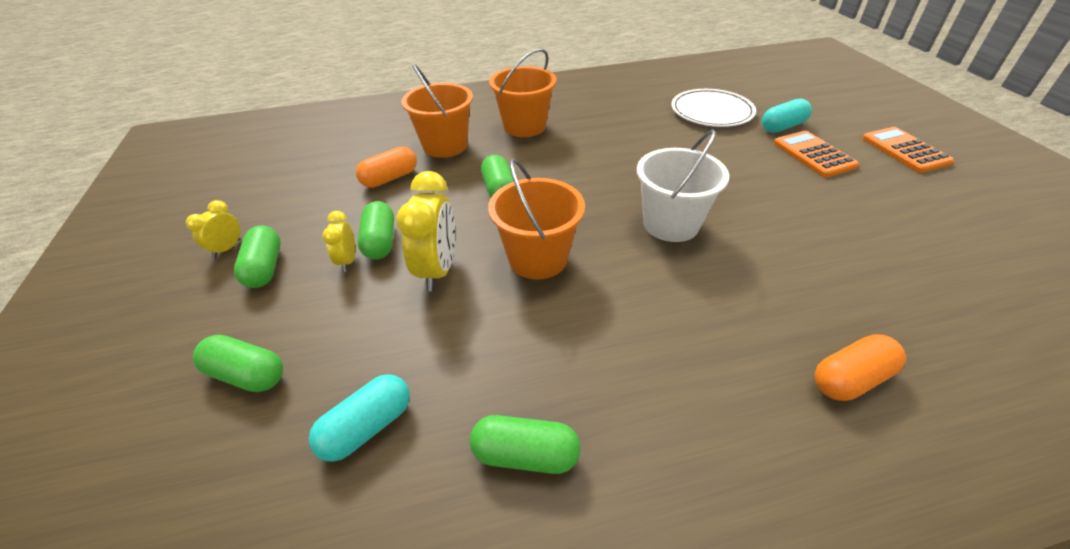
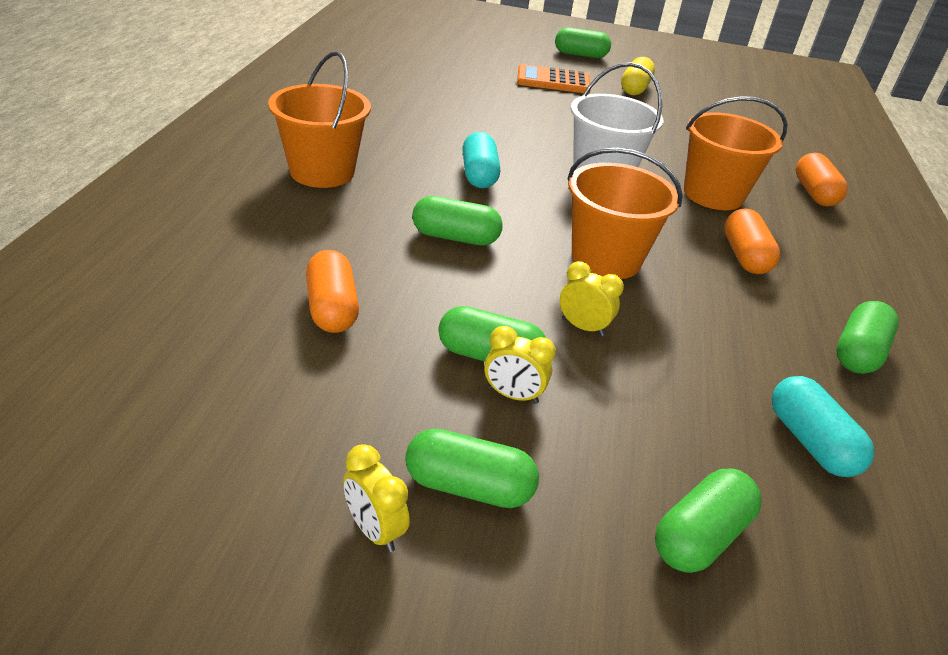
camera: 70 degrees left, 5 degrees down
(438, 270) = (583, 327): yellow clock -> yellow clock, size x0.54
(445, 146) = (295, 239): orange bucket -> orange bucket (713, 195)
(628, 340) = (745, 256): none -> orange capsule
(711, 112) = (431, 78): white plate -> none
(782, 127) = (496, 69): turquoise capsule -> turquoise capsule (479, 175)
(890, 197) = (634, 88): none -> yellow capsule
(904, 150) = (580, 55): orange calculator -> green capsule

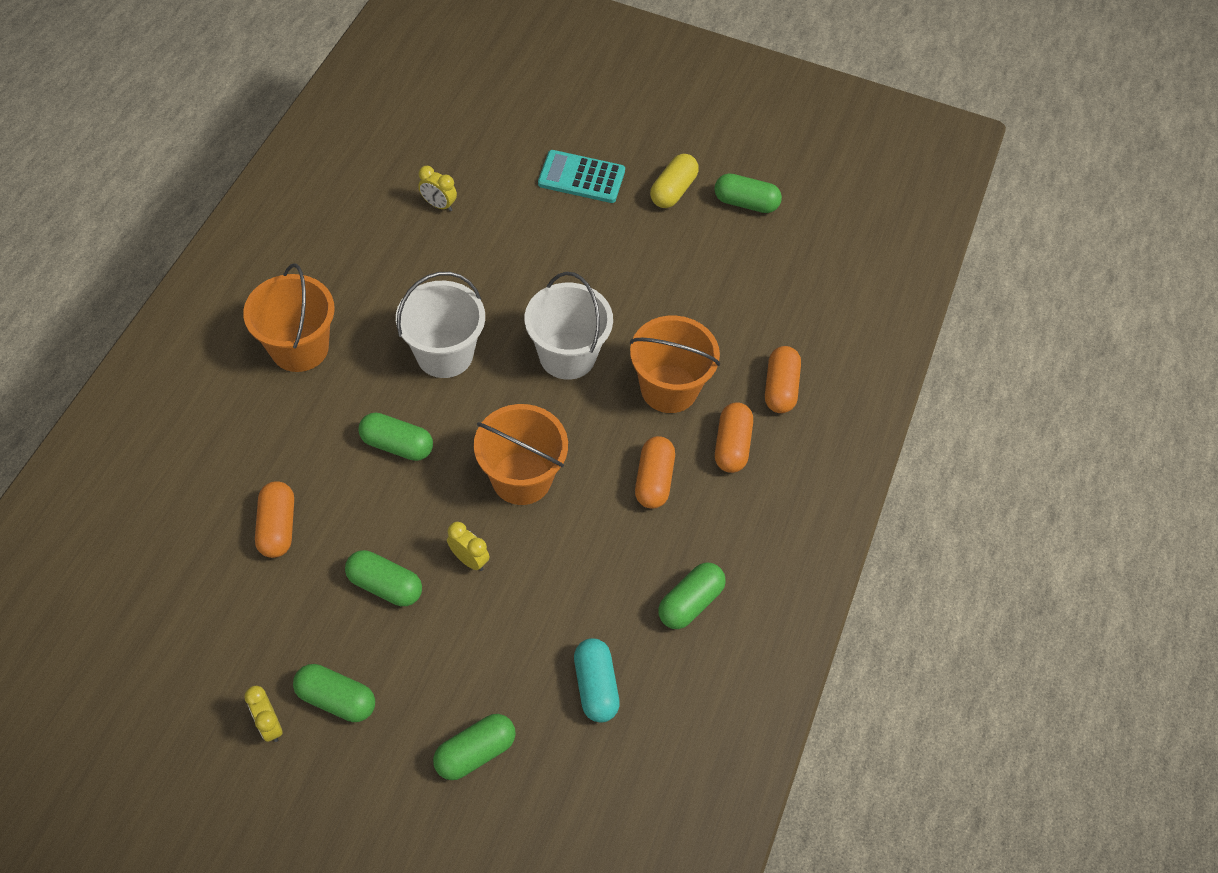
camera: 10 degrees right, 20 degrees up
(479, 175) = (444, 354): turquoise capsule -> white bucket
(513, 395) = (390, 625): yellow clock -> yellow clock (438, 205)
(553, 81) = (581, 177): orange calculator -> turquoise calculator
(580, 55) = (636, 116): green capsule -> green capsule (745, 203)
(801, 230) = (731, 445): none -> orange capsule

